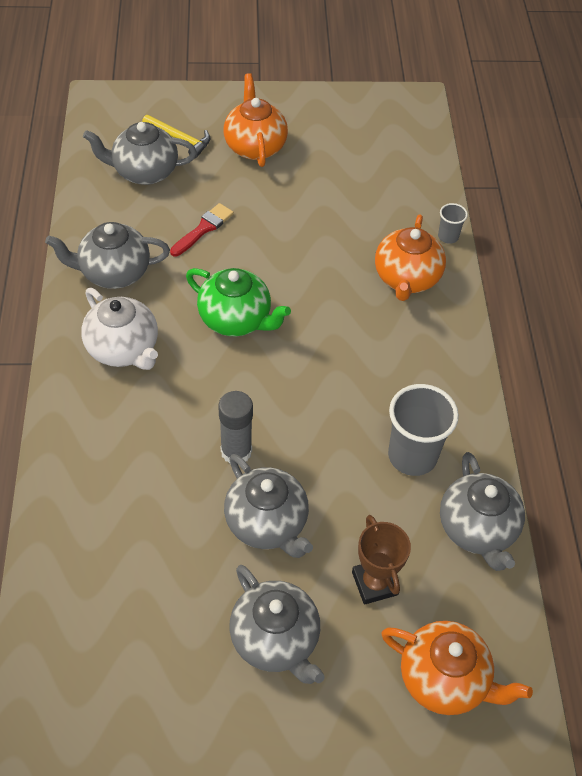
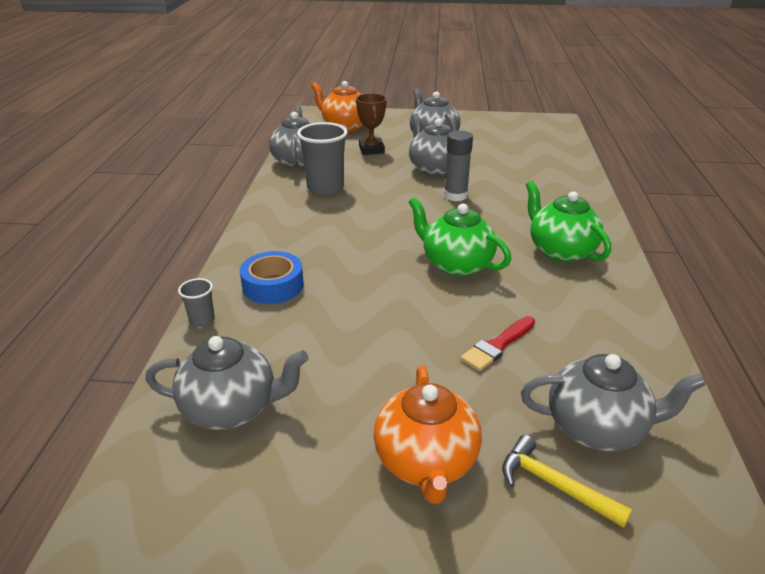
camera: 170 degrees left, 20 degrees down
(114, 272) = (593, 308): grey teapot -> grey teapot (232, 408)
(123, 349) = (560, 251): white teapot -> green teapot
(406, 279) = (273, 285): orange teapot -> blue tape

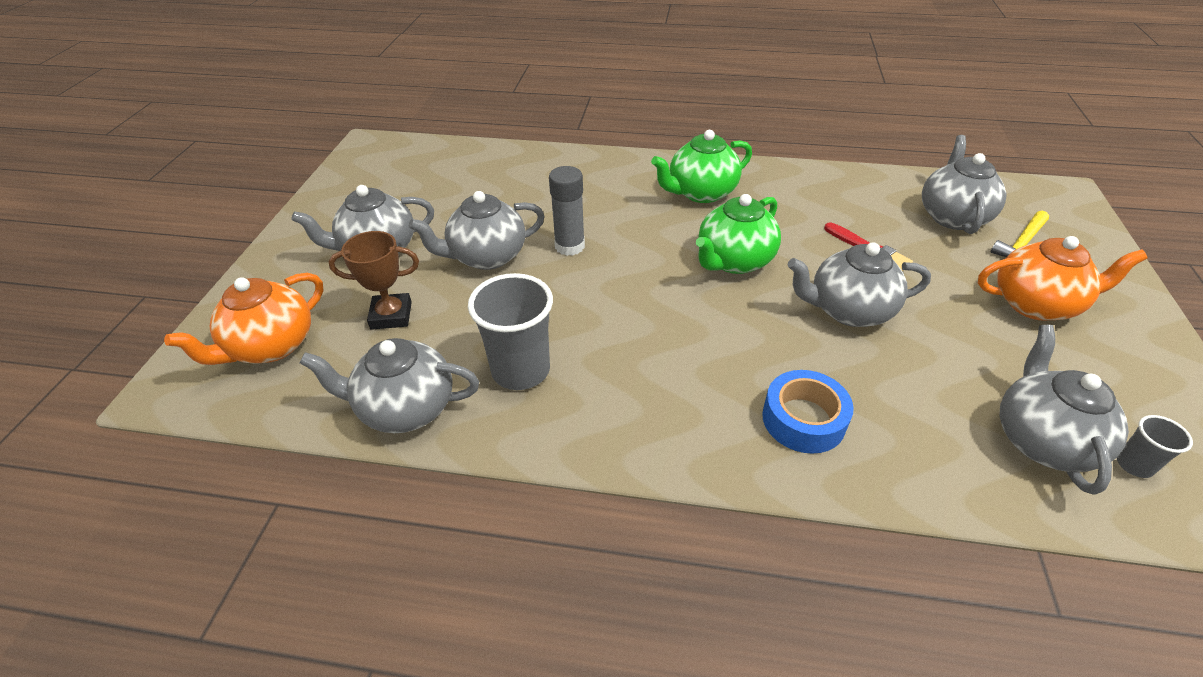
camera: 85 degrees left, 10 degrees up
(202, 320) = (900, 491): grey cup -> grey cup (1134, 465)
(397, 320) = (848, 310): none -> grey teapot

